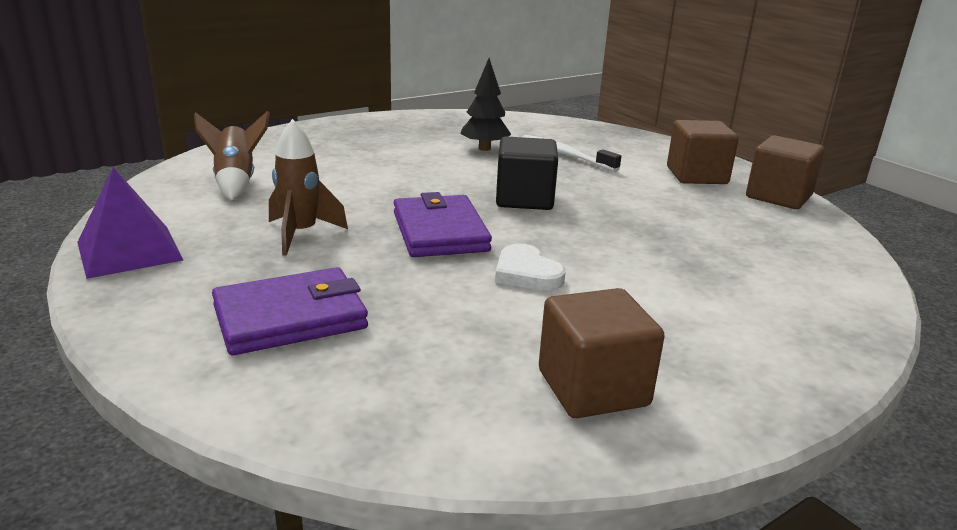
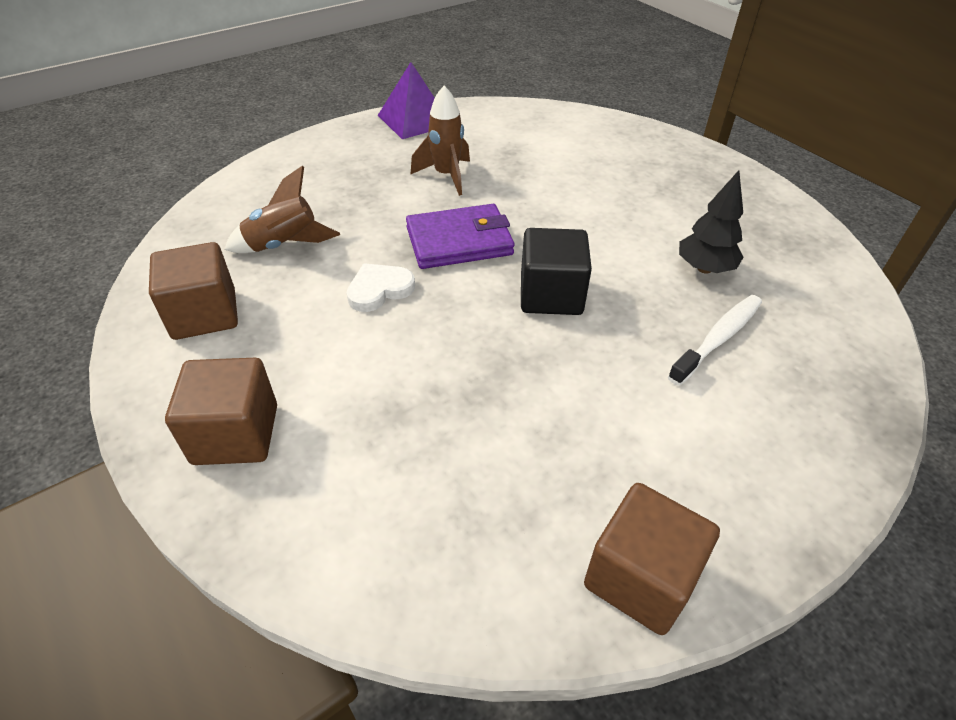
camera: 90 degrees right, 20 degrees up
(236, 182) = (542, 137): brown rocket -> brown rocket (284, 245)
(290, 317) = (321, 186): purple wallet -> none
(696, 176) = (697, 479): brown cube -> brown cube (236, 434)

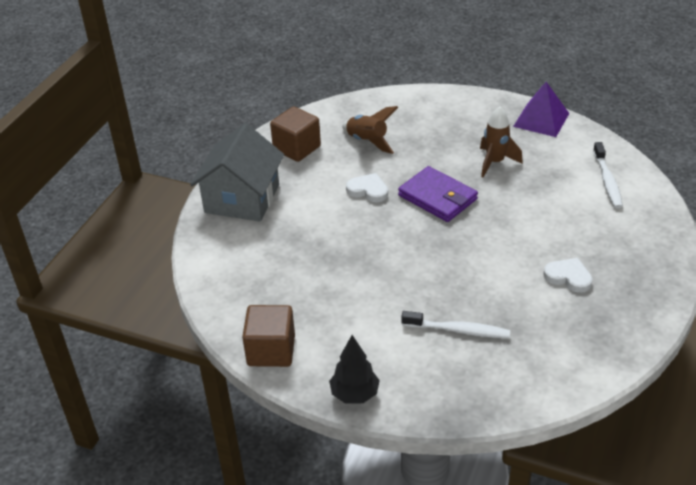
camera: 60 degrees right, 5 degrees down
(236, 434) = (242, 199): brown cube -> grey house
(551, 295) = (428, 251): black cube -> none
(553, 130) = (607, 181): none -> white toothbrush
(680, 217) = (568, 277): none -> white heart
(704, 268) = (522, 305): black tree -> black tree (354, 394)

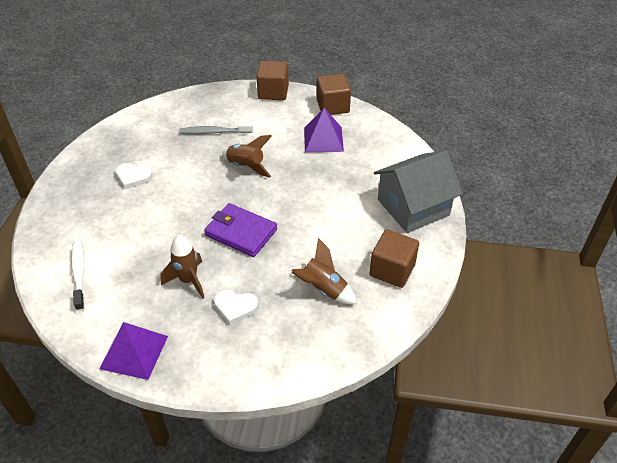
camera: 165 degrees right, 5 degrees up
(242, 199) = (413, 207): grey house -> grey house turned 60 degrees clockwise
(307, 296) = (323, 139): none -> purple pyramid
(354, 394) = (273, 92): black tree -> brown cube
(368, 190) = (305, 231): white heart -> white heart (235, 307)
(420, 271) = (246, 167): none -> brown rocket
(458, 330) = (214, 132): white toothbrush -> grey toothbrush

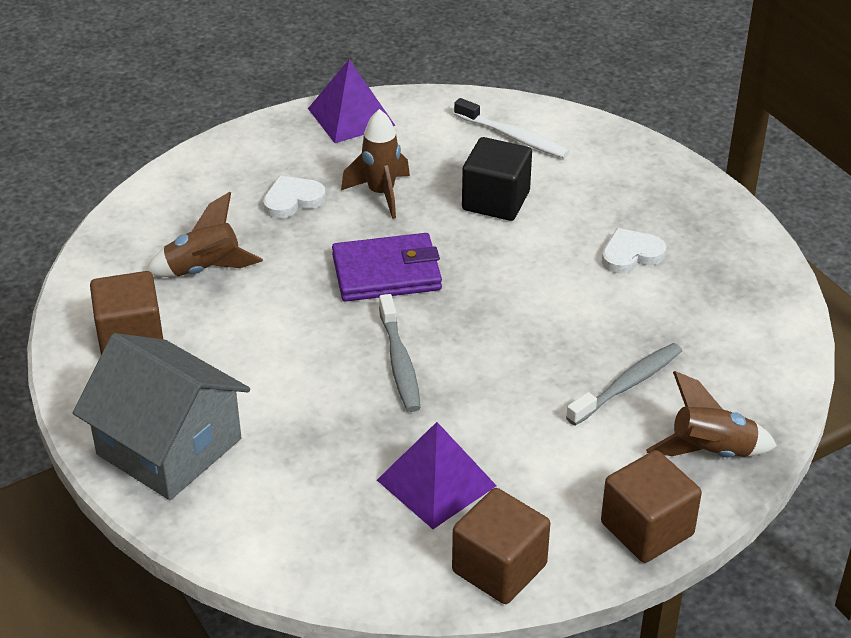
camera: 140 degrees right, 5 degrees down
(144, 239) = (496, 201): none -> black cube
(246, 167) = (499, 360): brown rocket -> brown rocket (710, 452)
(285, 188) = (399, 362): none -> grey toothbrush
(413, 207) = (169, 447): grey house -> grey house turned 75 degrees counterclockwise

